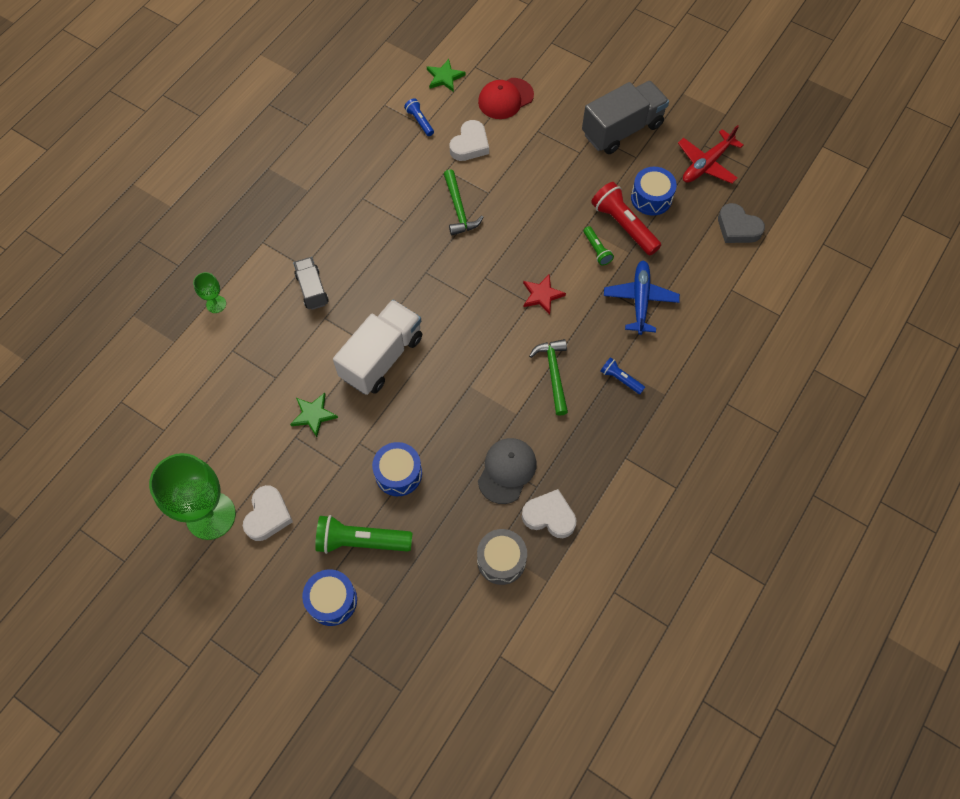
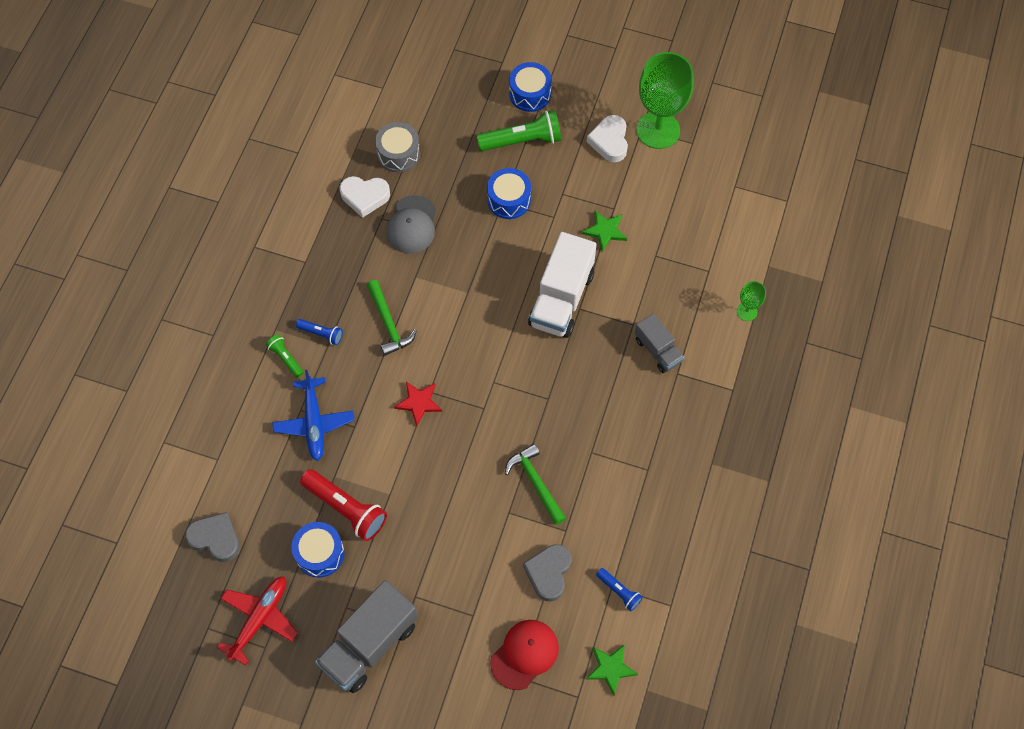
camera: 165 degrees right, 0 degrees up
(470, 145) = (548, 573): white heart -> grey heart
(597, 250) = (370, 470): green flashlight -> green flashlight (286, 358)

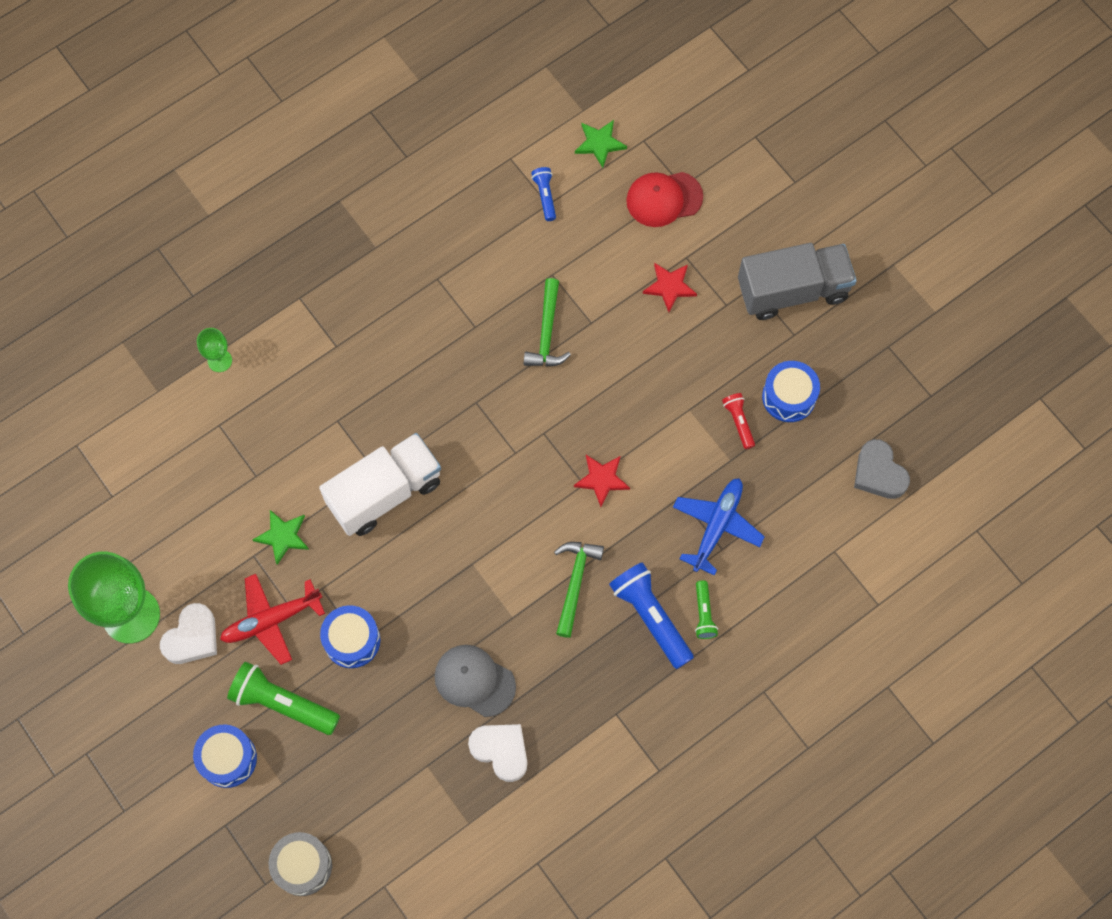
camera: 145 degrees left, 5 degrees up
(259, 619) = (879, 374): red plane -> red plane (272, 620)
(321, 334) = (650, 617): blue flashlight -> blue flashlight, size x1.89
(346, 509) = (738, 422): red flashlight -> red flashlight, size x0.53
(398, 154) = (427, 781): grey drum -> grey drum (302, 866)
(412, 225) = (474, 681): grey cap -> grey cap turned 105 degrees counterclockwise
(469, 581) = (670, 286): none -> red star
(548, 573) = (594, 249): grey heart -> none
(657, 350) = (336, 379): grey truck -> none

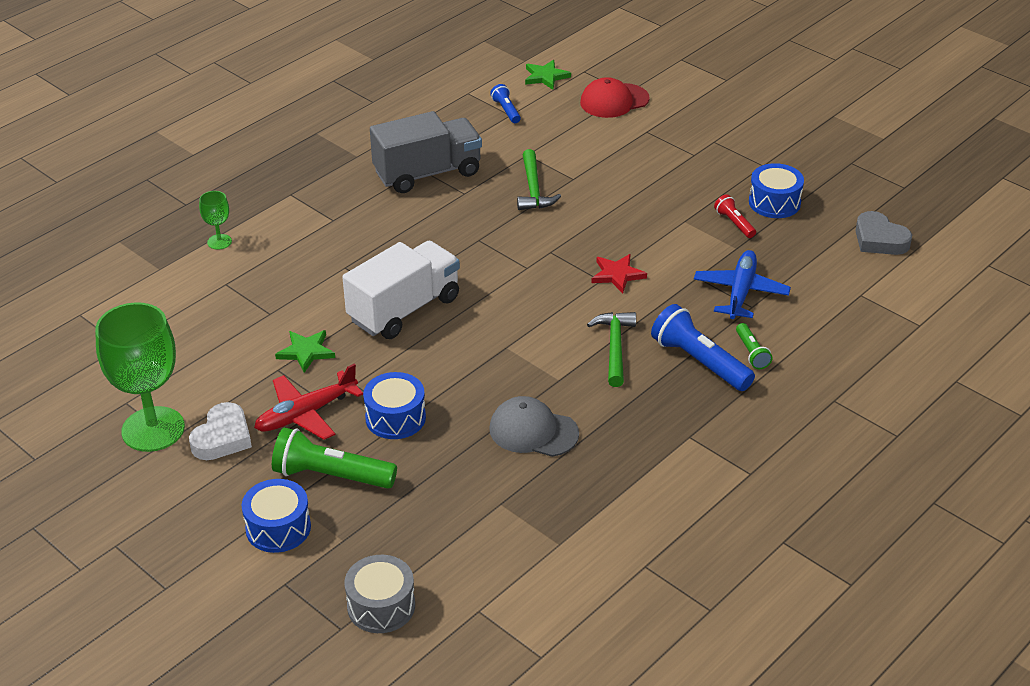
camera: 10 degrees left, 30 degrees down
(501, 751) = (577, 481): white heart -> none
(670, 286) = (638, 149): red star -> none
(792, 291) = (751, 140): grey truck -> grey truck (427, 173)

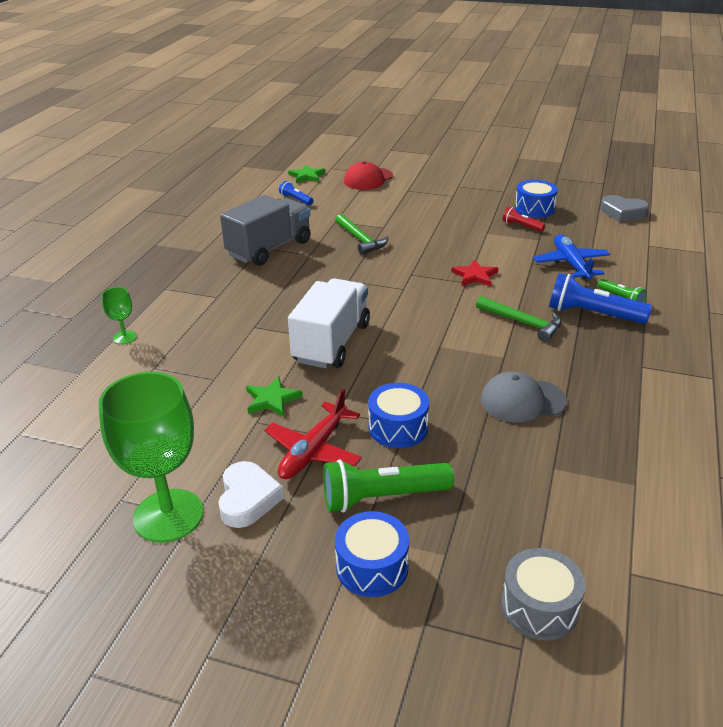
camera: 25 degrees left, 5 degrees down
(614, 348) = (522, 322): green hammer -> green hammer turned 150 degrees clockwise

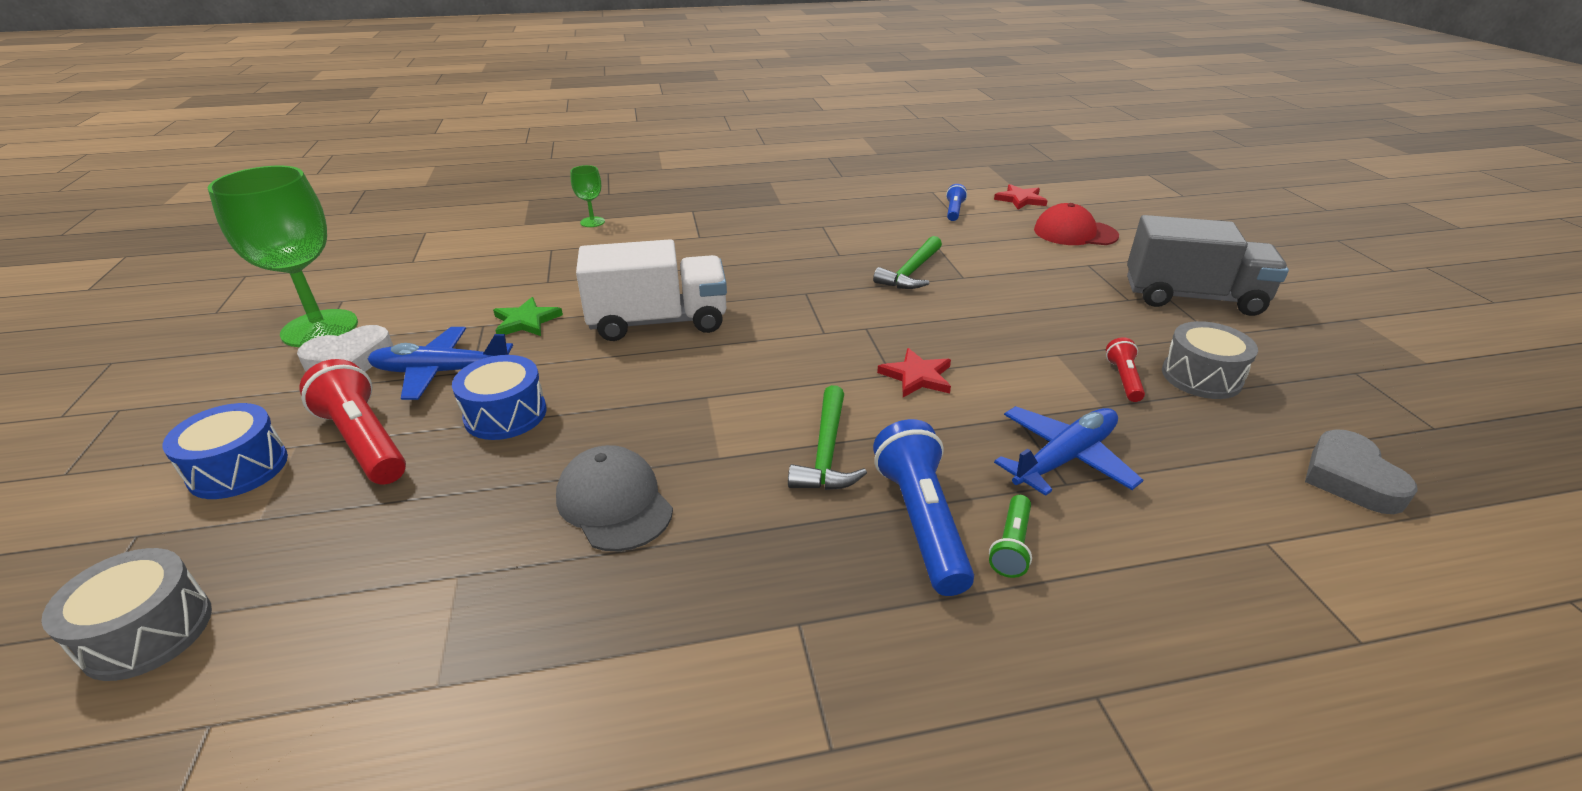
camera: 60 degrees right, 0 degrees up
(269, 249) = (824, 231): grey truck -> grey truck (1192, 297)
(307, 176) = (1020, 199): green star -> red star
(314, 450) = (442, 372): red plane -> blue plane
(382, 497) = (364, 441): green flashlight -> red flashlight
(534, 209) = (1201, 377): blue drum -> grey drum

